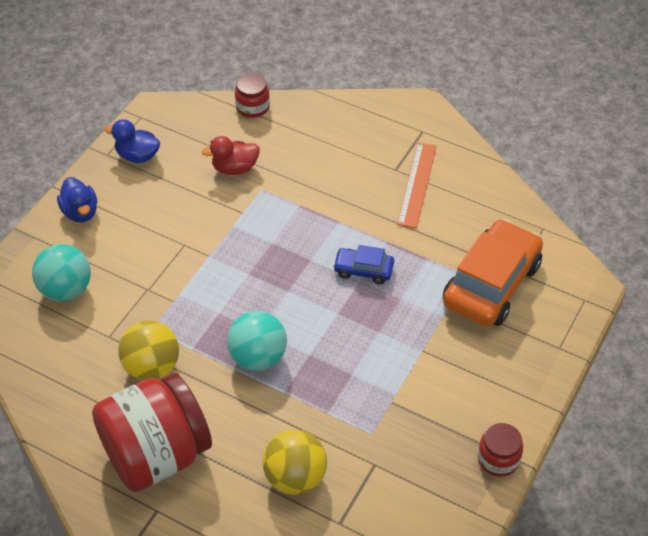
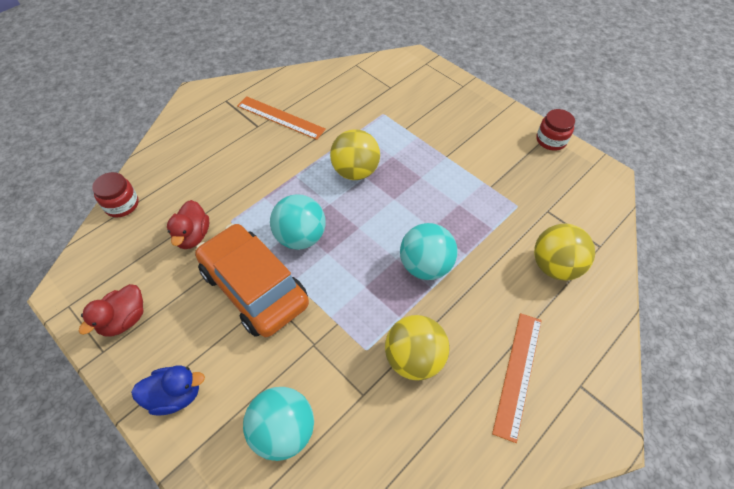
camera: 75 degrees left, 5 degrees up
(137, 156) = (124, 320): blue duck -> red duck
(156, 454) = (518, 374): red jar -> orange ruler
(260, 247) = (300, 237): none -> turquoise ball
(363, 270) = (355, 171): blue car -> yellow ball
(491, 284) = (396, 103): orange car -> orange car (254, 287)

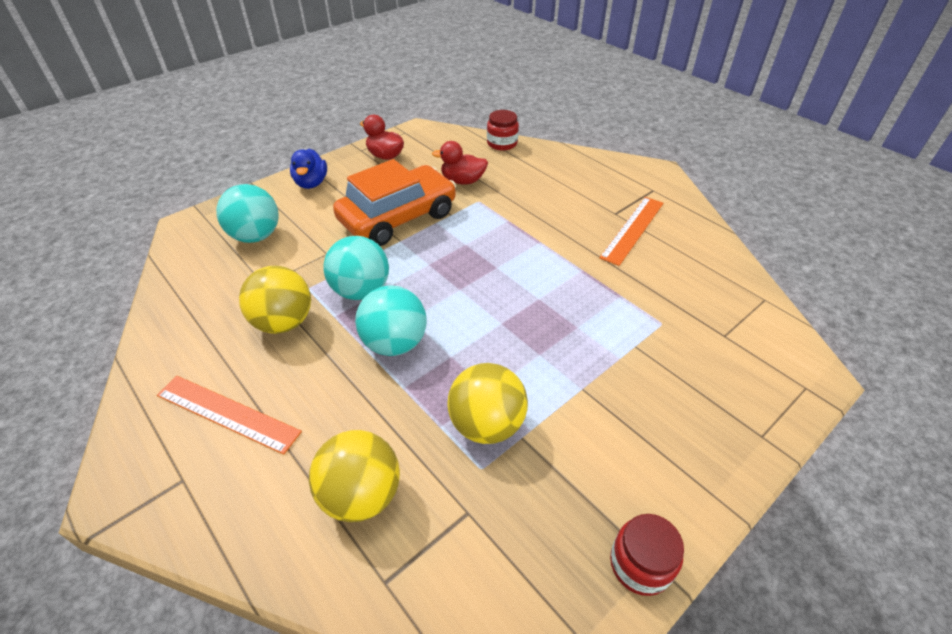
camera: 95 degrees right, 10 degrees down
(300, 237) = (452, 245): turquoise ball -> turquoise ball (361, 291)
(355, 171) = (547, 290): yellow ball -> yellow ball (486, 424)

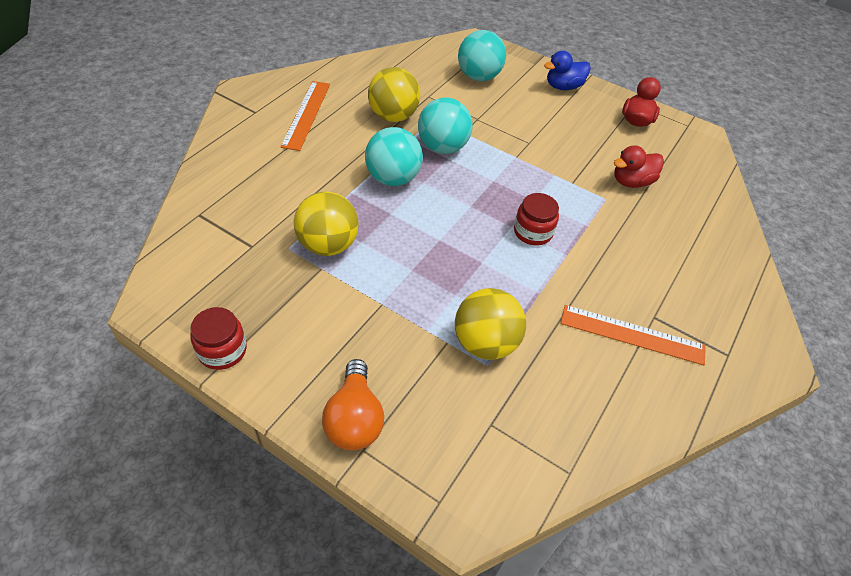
camera: 70 degrees right, 5 degrees up
(361, 495) = (256, 190): yellow ball -> yellow ball (485, 343)
(398, 217) = (547, 149): orange car -> none
(462, 181) = (631, 182): red duck -> red duck turned 105 degrees counterclockwise
(502, 143) = (725, 202): red jar -> red jar (533, 232)
(728, 437) = (354, 419): none -> orange light bulb

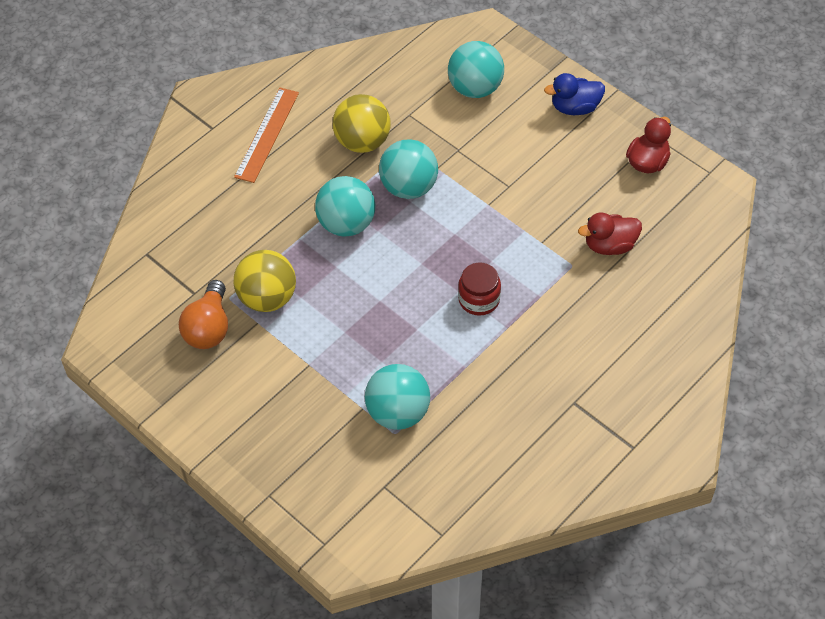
camera: 15 degrees right, 5 degrees up
(222, 350) = (159, 396): red jar -> none
(354, 419) = (266, 469): orange light bulb -> orange light bulb (208, 328)
(485, 343) = (398, 412): yellow ball -> turquoise ball
(632, 334) = (544, 418): orange ruler -> none

